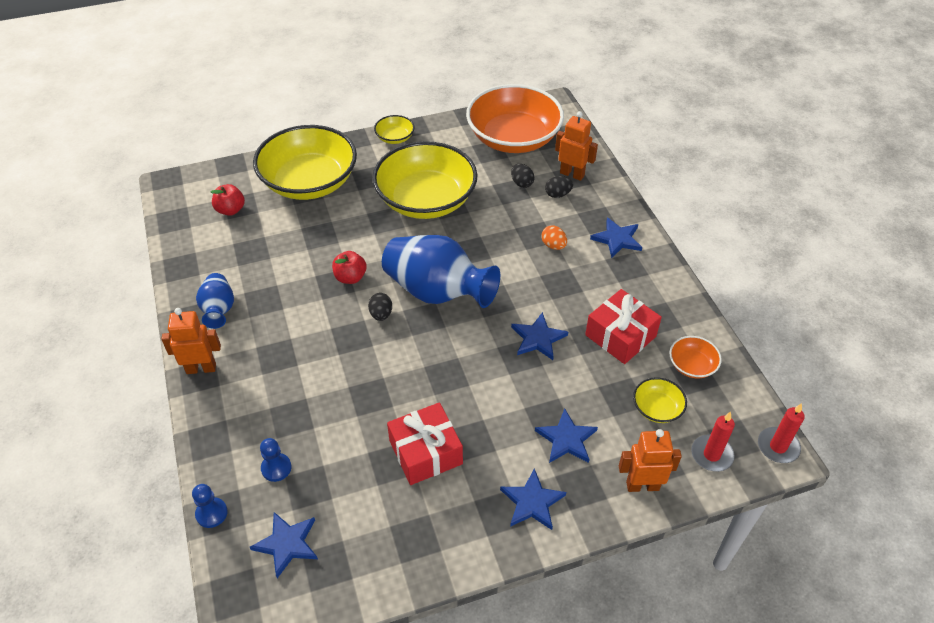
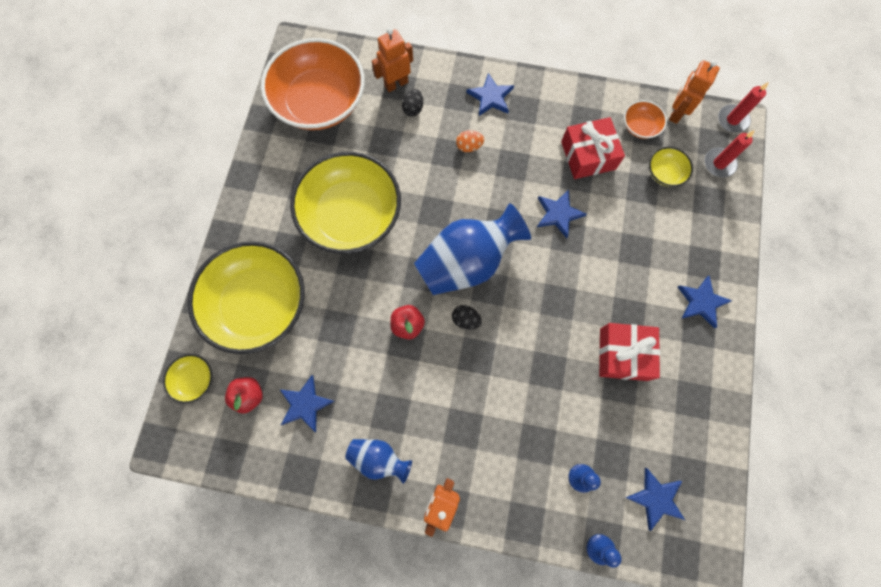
camera: 60 degrees left, 25 degrees up
(395, 138) = (248, 199): yellow bowl -> yellow bowl (194, 380)
(521, 183) = (381, 128): black egg -> none
(566, 439) = (661, 248): blue star -> blue star (305, 404)
(642, 485) = (722, 222): orange robot -> orange robot (676, 113)

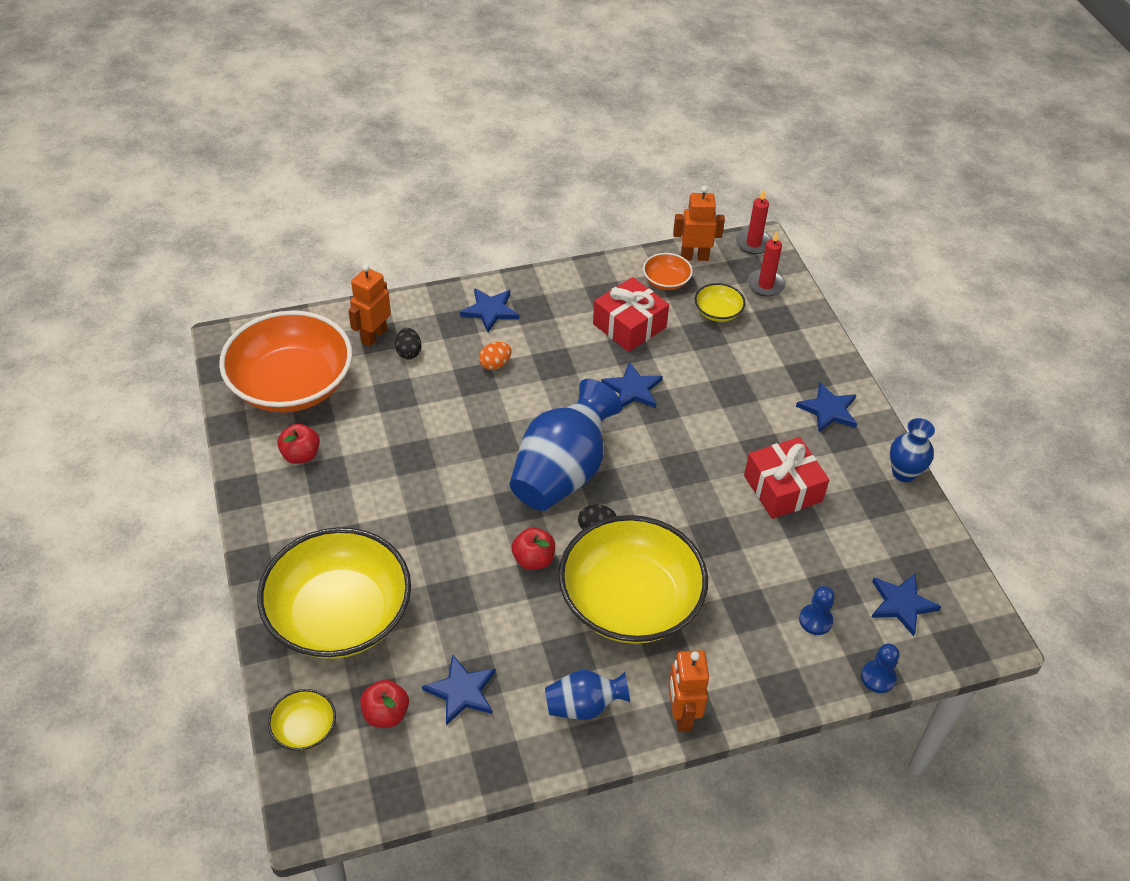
camera: 30 degrees left, 25 degrees down
(297, 164) = (301, 455): none -> red apple
(351, 215) = (399, 480): yellow bowl -> yellow bowl (630, 601)
(676, 113) = (694, 257): orange robot -> orange robot turned 90 degrees clockwise
(728, 387) = (904, 473): none -> blue vase

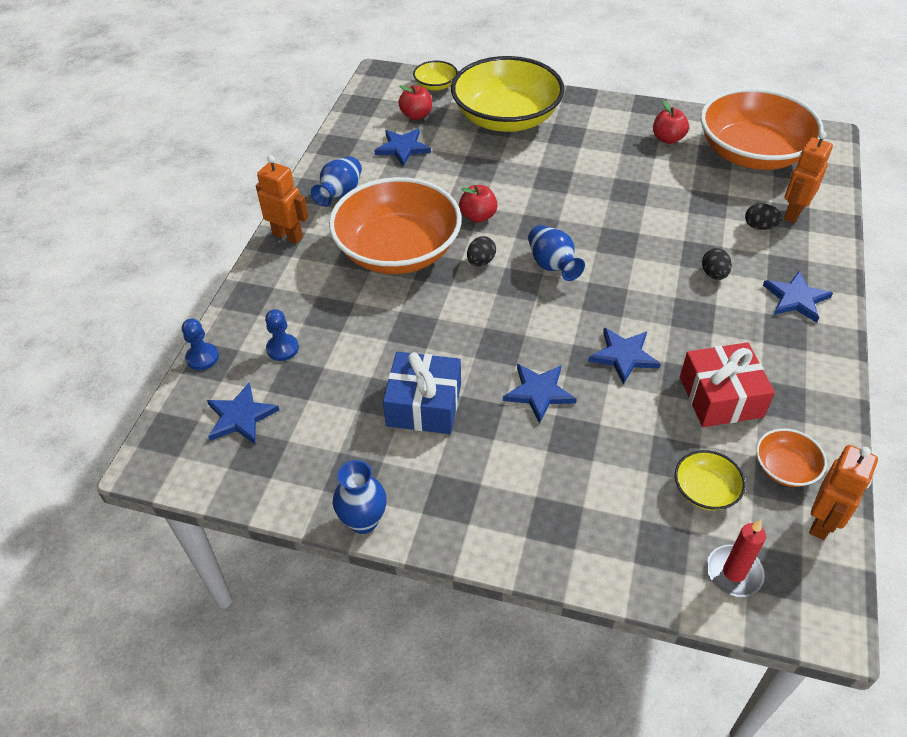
camera: 125 degrees right, 0 degrees up
(373, 336) = (793, 213): orange robot -> orange robot turned 120 degrees counterclockwise
(495, 364) = (714, 274): orange egg -> black egg
(562, 472) = (552, 265): blue vase -> blue vase, size x0.52
(630, 601) = (398, 250): yellow bowl -> orange bowl
(753, 243) = (828, 610): red candle -> none
(783, 488) = (424, 405): red gift -> blue gift
(828, 410) = (491, 507): blue star -> blue star (539, 392)

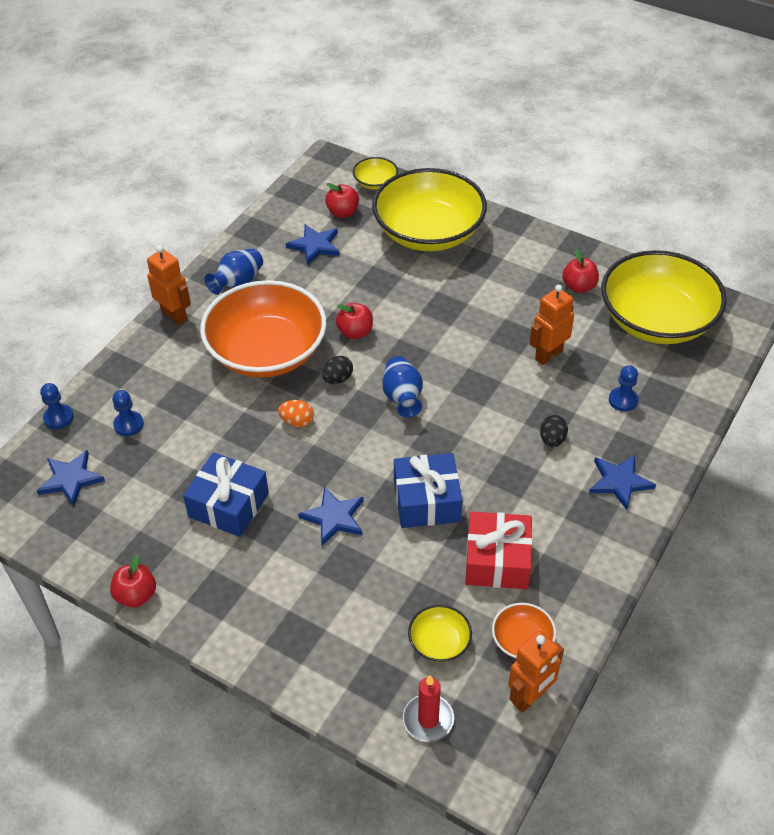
camera: 15 degrees right, 0 degrees up
(363, 521) = (136, 595): blue vase -> red apple
(458, 309) = (297, 422): none -> orange egg
(623, 356) = (426, 501): blue star -> blue gift
(752, 153) = (656, 320): orange bowl -> yellow bowl
(759, 227) = (623, 400): black egg -> blue pawn
(793, 213) = (665, 393): orange robot -> orange robot (548, 355)

